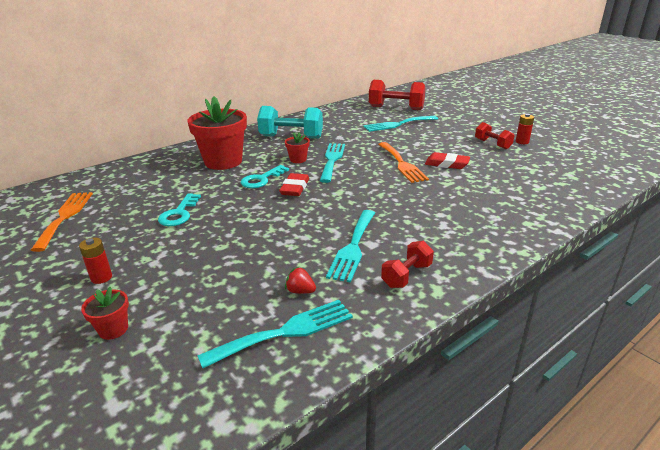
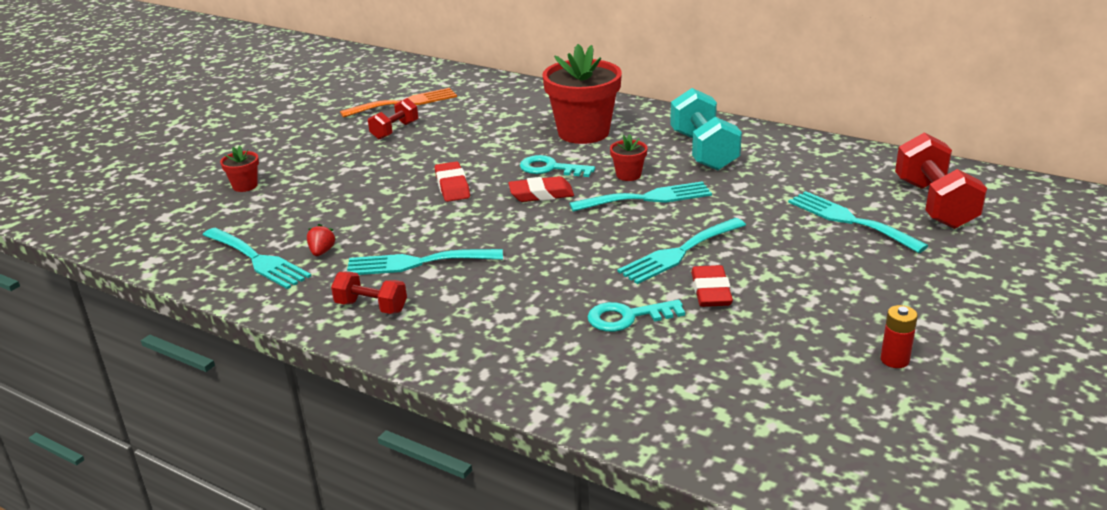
camera: 70 degrees right, 0 degrees up
(101, 277) = (312, 155): red battery -> none
(179, 213) = (439, 150): turquoise key -> turquoise key (627, 317)
(247, 217) = (452, 186): none -> red eraser
(402, 164) = (679, 253): orange fork -> turquoise fork
(492, 144) = (847, 327): red dumbbell -> red dumbbell (395, 130)

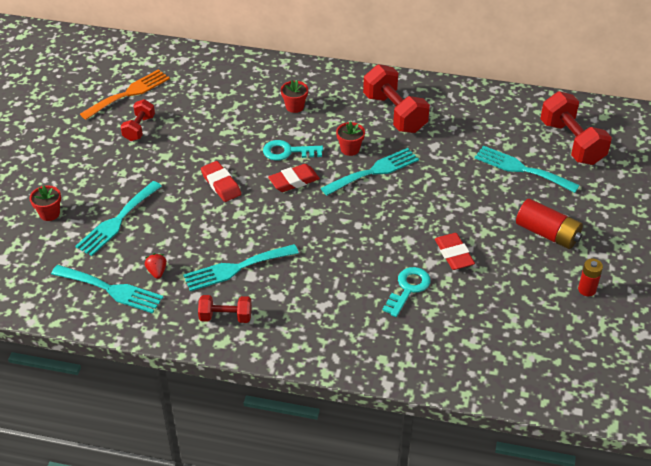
camera: 20 degrees left, 15 degrees up
(583, 132) = (294, 107): red flower pot -> red flower pot, size x0.44
(627, 317) = (408, 289): turquoise key -> turquoise key turned 150 degrees clockwise
(679, 253) = (418, 222): turquoise fork -> turquoise fork (117, 221)
(703, 151) = (394, 113): turquoise dumbbell -> red dumbbell
(859, 290) = (547, 233): none -> red battery

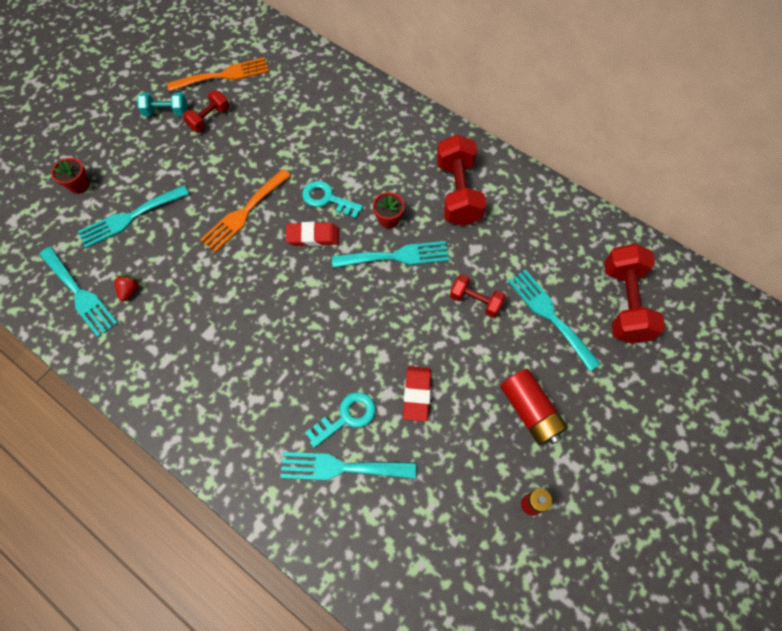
camera: 25 degrees right, 20 degrees up
(94, 135) = (166, 112): none -> turquoise dumbbell
(221, 184) = (244, 213): red eraser -> orange fork
(225, 317) = (158, 372): red dumbbell -> red dumbbell (475, 301)
(236, 268) = (200, 318): turquoise fork -> turquoise fork (341, 467)
(294, 107) = (365, 147): red flower pot -> none

